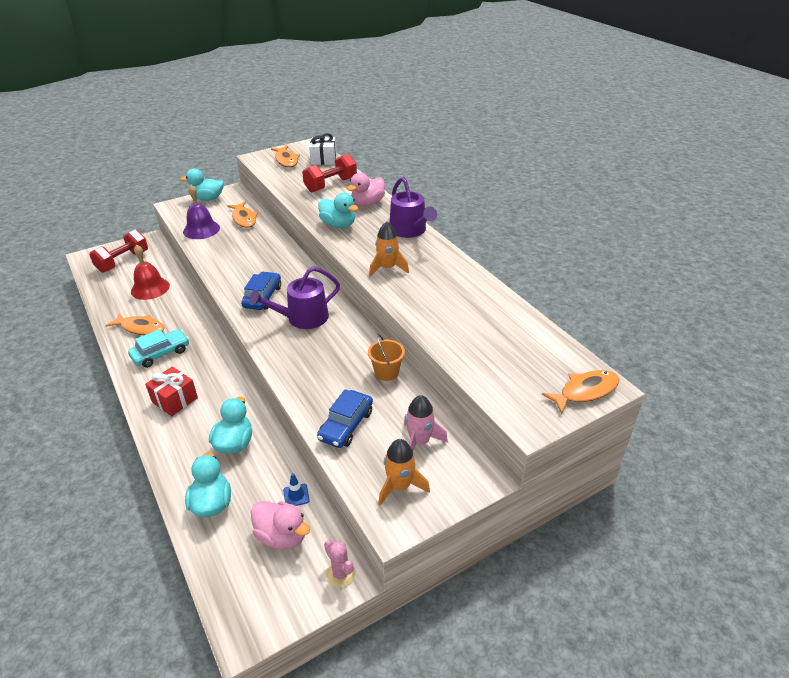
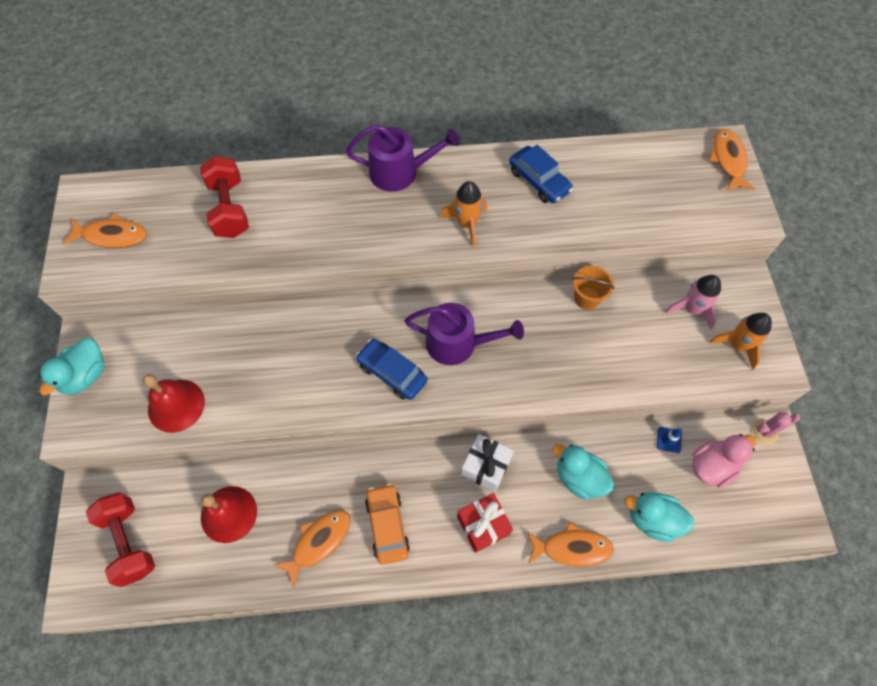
camera: 65 degrees left, 25 degrees up
(161, 353) = (387, 525): turquoise car -> orange car
(201, 229) = (176, 405): purple bell -> red bell
(244, 219) = (183, 343): orange fish -> orange fish (572, 548)
(302, 318) = (457, 343): purple watering can -> purple watering can turned 75 degrees counterclockwise
(323, 159) = (146, 191): white gift -> white gift (486, 467)
(338, 225) = (341, 236): turquoise duck -> none
(346, 425) = (647, 360): blue car -> blue car (539, 181)
(367, 203) = (308, 188): pink duck -> none

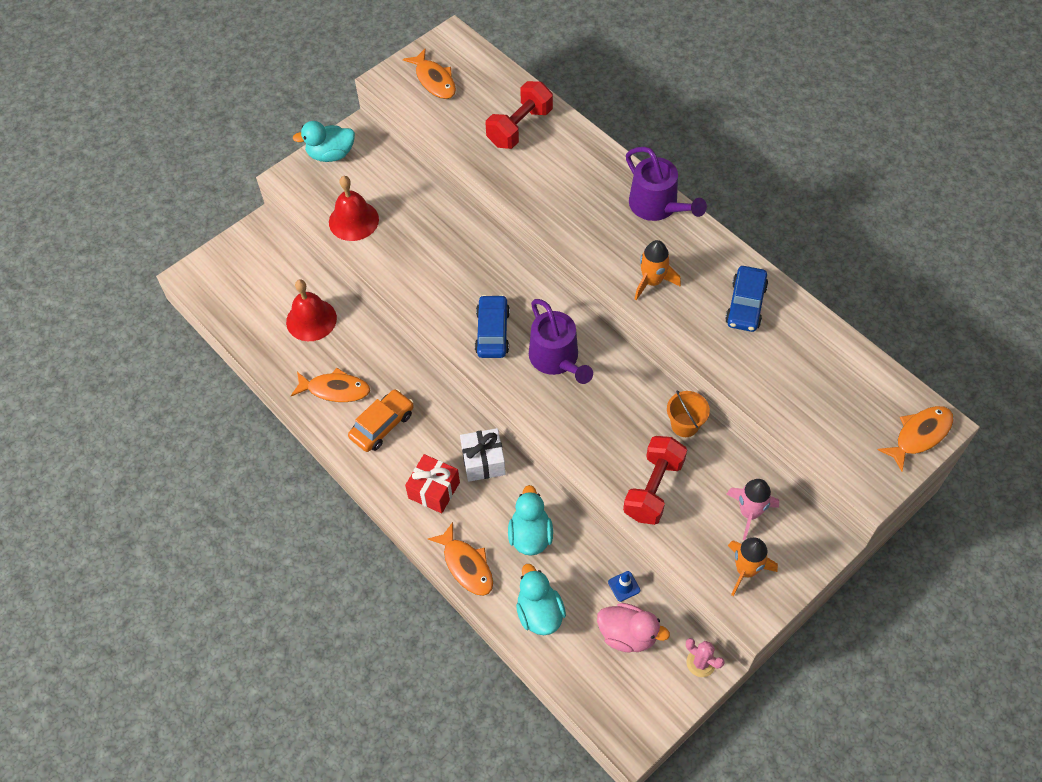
camera: 55 degrees right, 5 degrees down
(129, 542) = (247, 277): red dumbbell -> red dumbbell (653, 488)

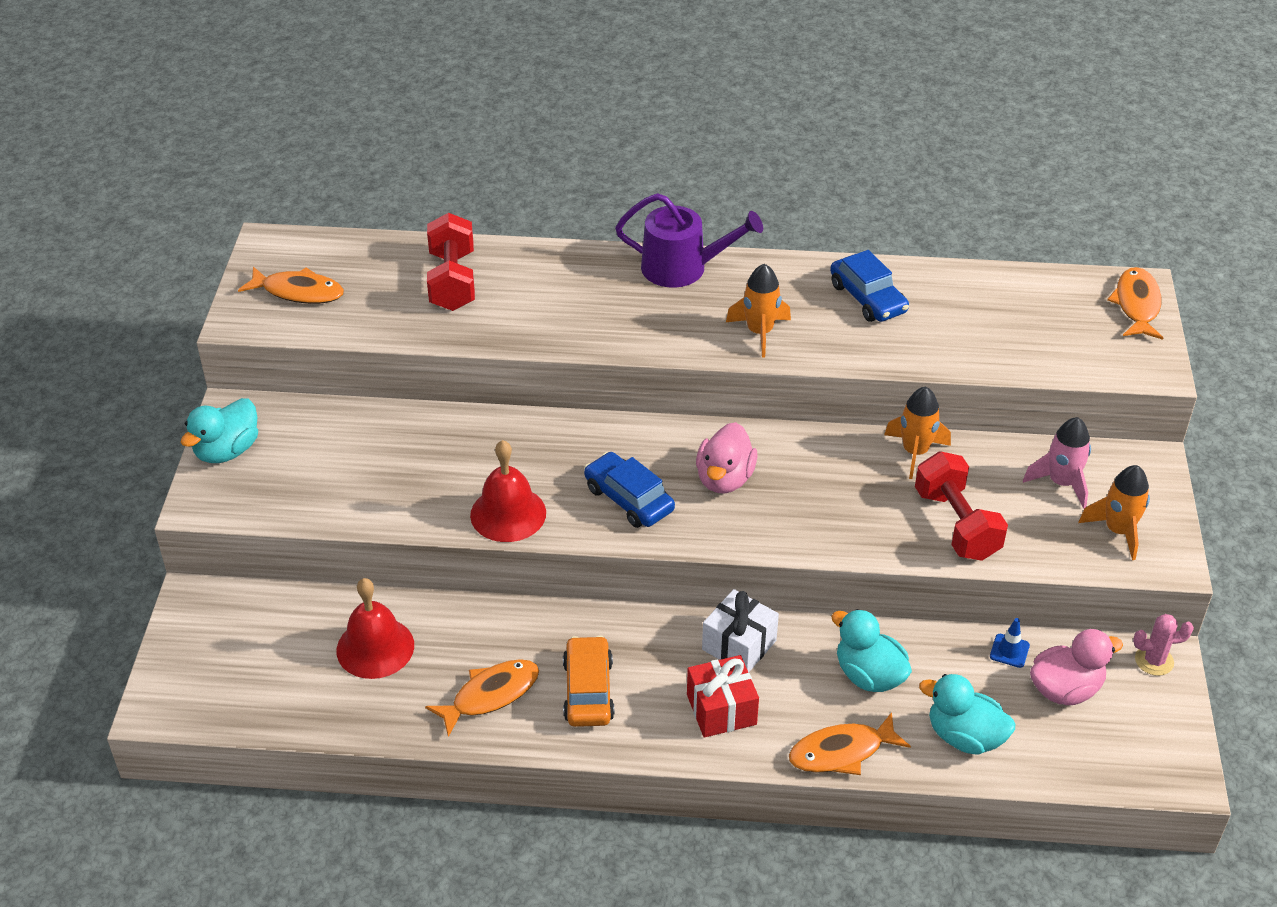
camera: 45 degrees left, 15 degrees down
(353, 220) = (337, 496): red bell -> red bell (508, 514)
(466, 565) = (841, 752): orange fish -> orange fish turned 150 degrees clockwise
(556, 359) = (724, 479): purple watering can -> pink duck
(684, 425) = (915, 452): orange bucket -> orange rocket

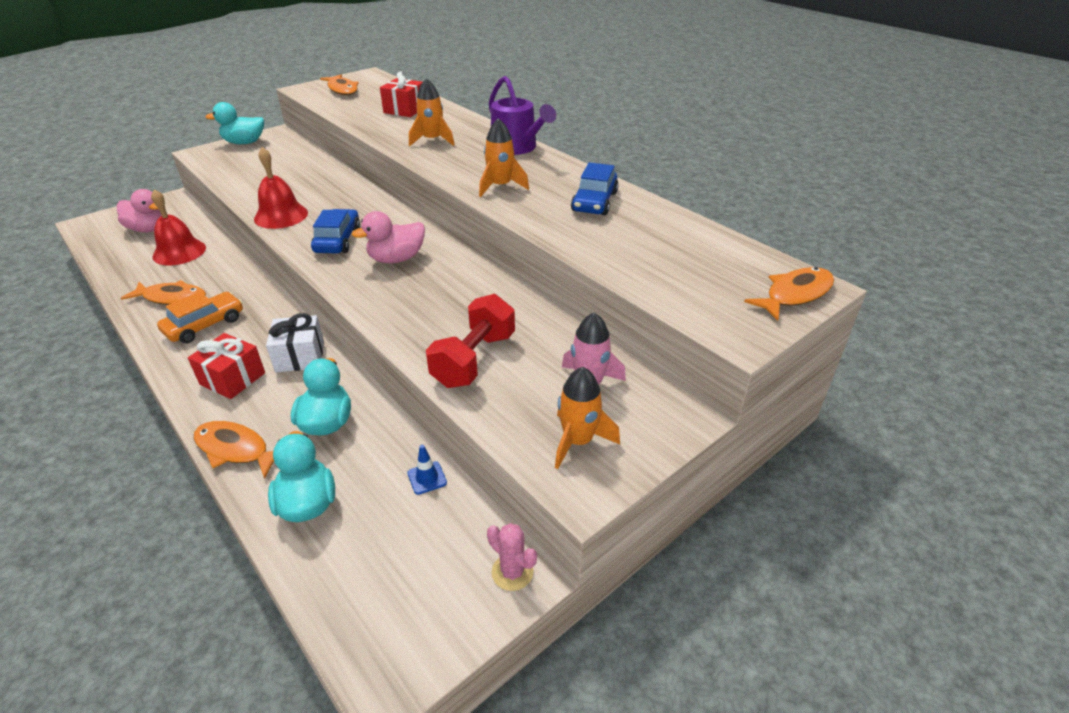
camera: 45 degrees right, 5 degrees down
(452, 281) = (405, 110): red dumbbell -> red gift
(915, 452) = (522, 309): orange rocket -> orange rocket (432, 140)
(1065, 689) = (418, 533): pink duck -> pink duck (148, 229)

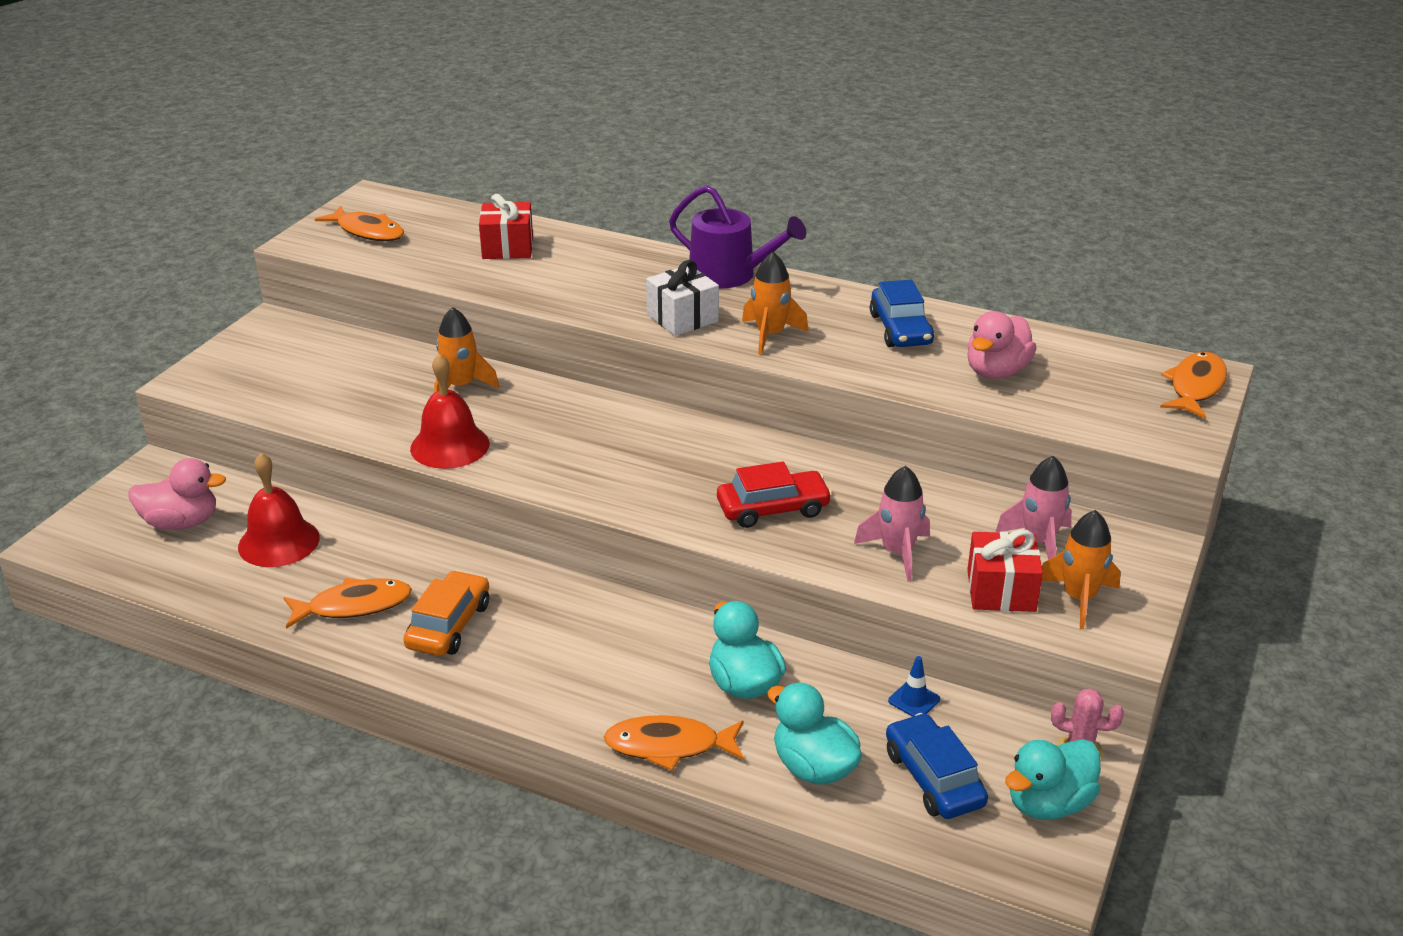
camera: 25 degrees left, 5 degrees down
(232, 379) = (569, 675): red gift -> red gift (1001, 591)
(244, 143) = (241, 348): turquoise duck -> turquoise duck (1048, 803)
(300, 356) = (625, 624): white gift -> white gift (682, 318)
(338, 240) = (572, 459): blue car -> blue car (933, 778)
(396, 259) = (679, 463): pink duck -> pink duck (996, 372)
(422, 304) = (773, 509): none -> red car
(432, 140) = (606, 288): orange rocket -> orange rocket (461, 386)
(474, 360) = (897, 552): red dumbbell -> pink rocket

